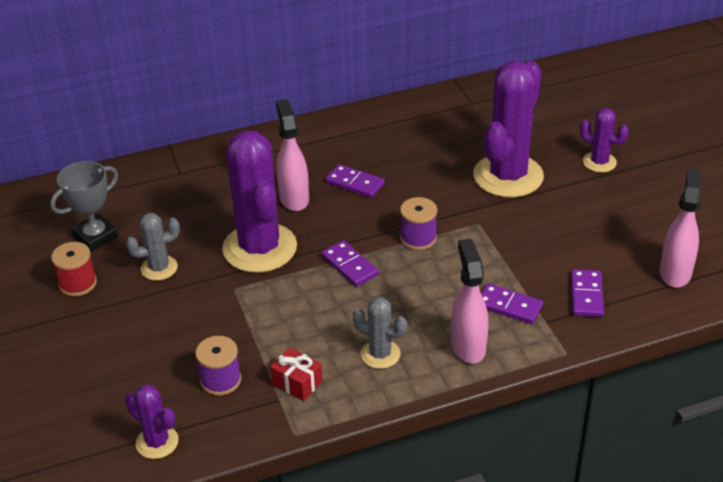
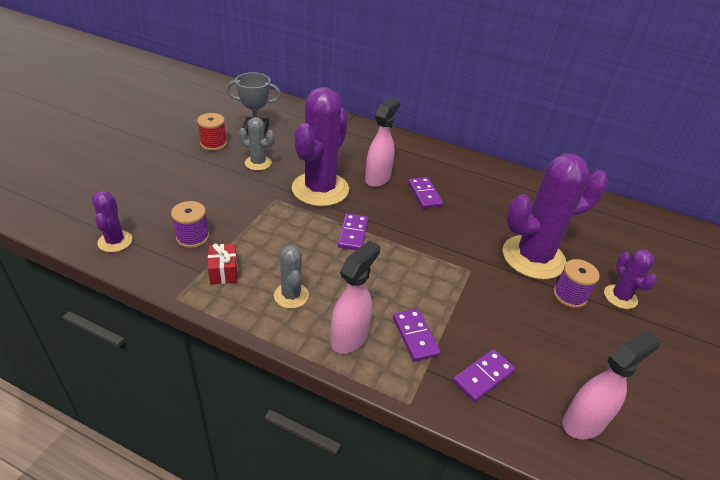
camera: 40 degrees right, 0 degrees up
(418, 238) = (417, 249): purple spool -> purple spool (569, 295)

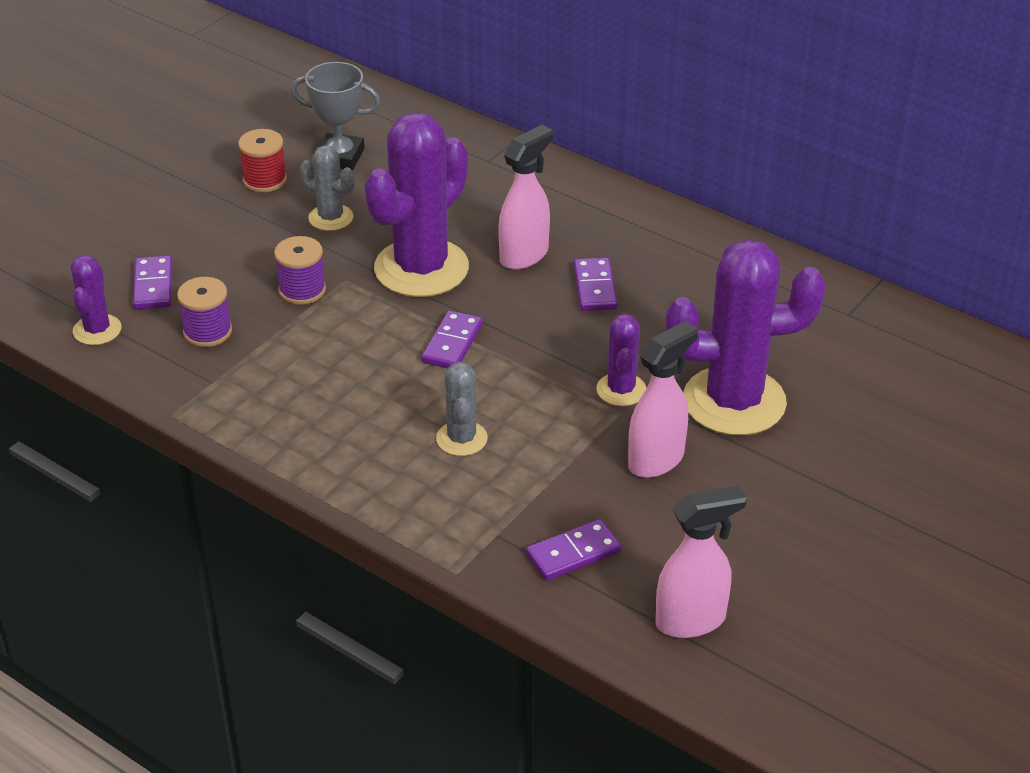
camera: 15 degrees right, 0 degrees up
(224, 271) = (244, 384): red gift -> none
(291, 295) = (333, 425): grey cactus -> grey cactus (461, 439)
(350, 337) = (401, 487): pink spray bottle -> pink spray bottle (656, 460)
(415, 336) = (495, 494): purple domino -> purple domino (153, 286)
(569, 295) = (763, 462): purple spool -> purple spool (302, 290)
(620, 297) = (848, 471): purple cactus -> purple cactus (621, 390)

